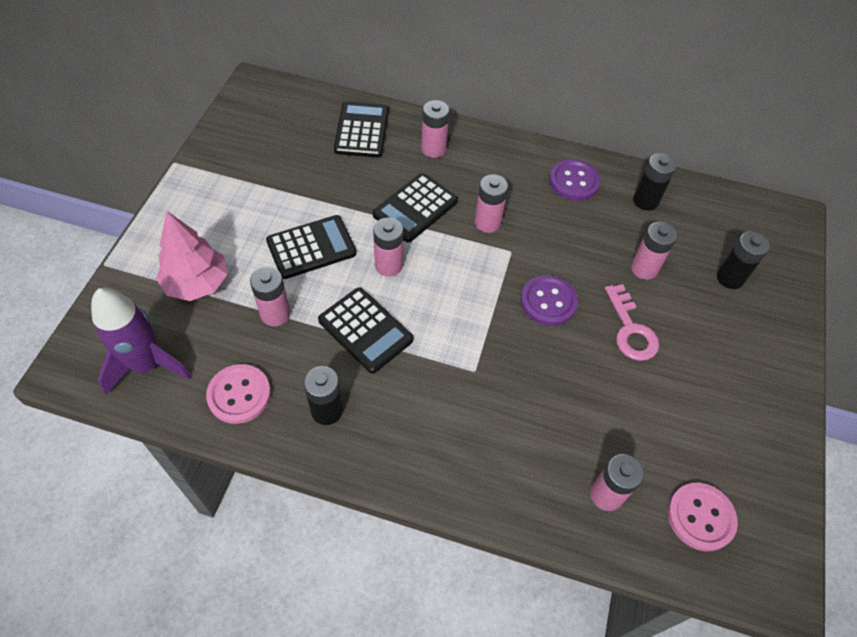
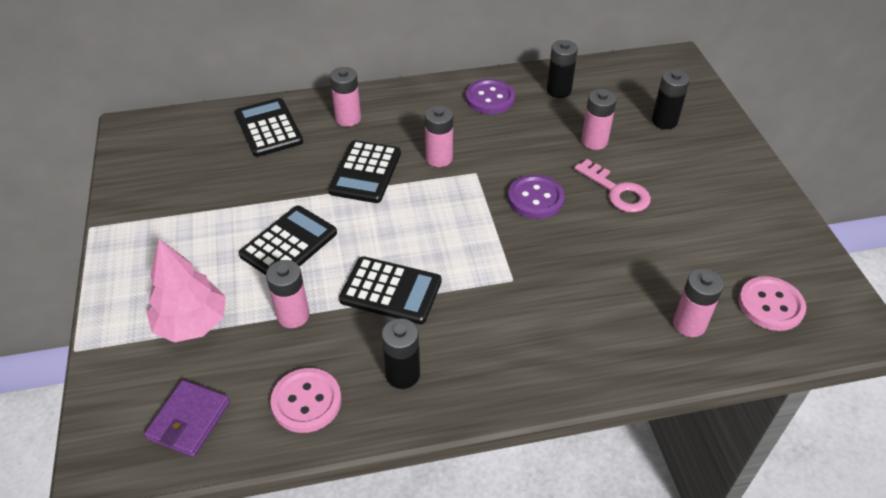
camera: 25 degrees left, 10 degrees down
(147, 365) = (189, 420): purple rocket -> purple wallet
(388, 265) = (374, 228): pink battery -> none

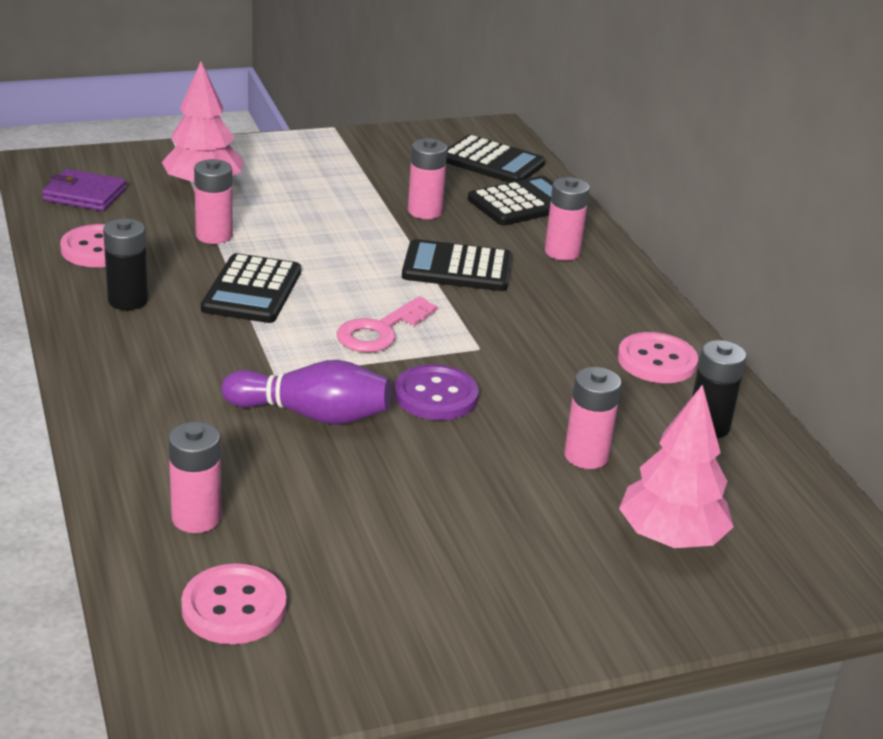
camera: 80 degrees right, 15 degrees down
(289, 244) = (321, 227): black calculator -> black calculator (492, 162)
(439, 158) = (501, 319): pink battery -> pink battery (424, 211)
(490, 98) = (657, 361): purple button -> pink button
(564, 261) = (312, 415): none -> purple bowling pin
(617, 191) = (469, 471): pink key -> pink key (380, 331)
(664, 121) = (671, 537): black battery -> pink tree

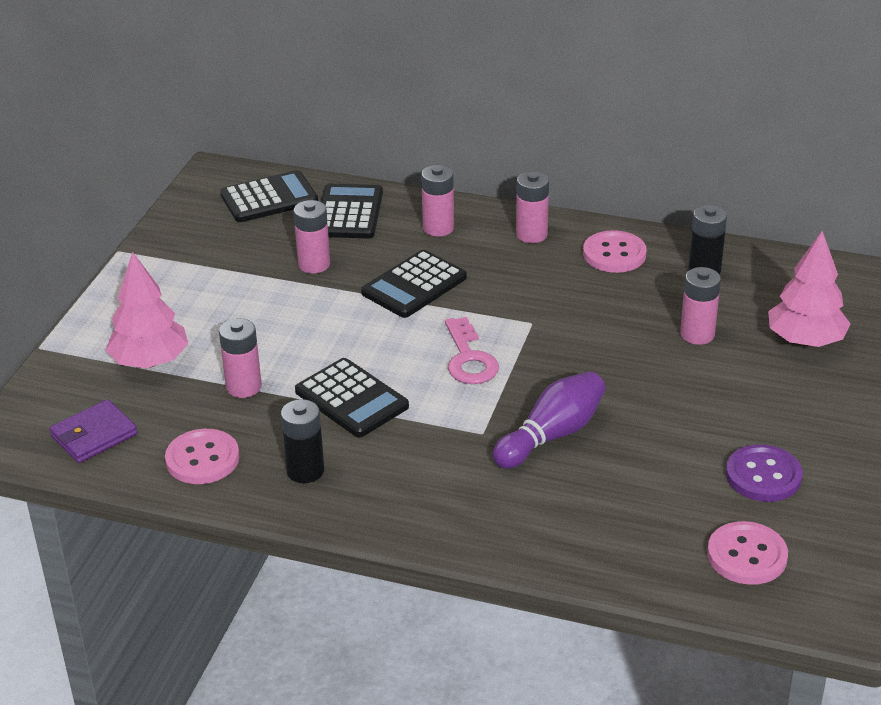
camera: 50 degrees left, 5 degrees up
(196, 518) = (635, 538): pink battery -> pink battery (531, 235)
(436, 396) = (575, 368): purple button -> purple button (763, 476)

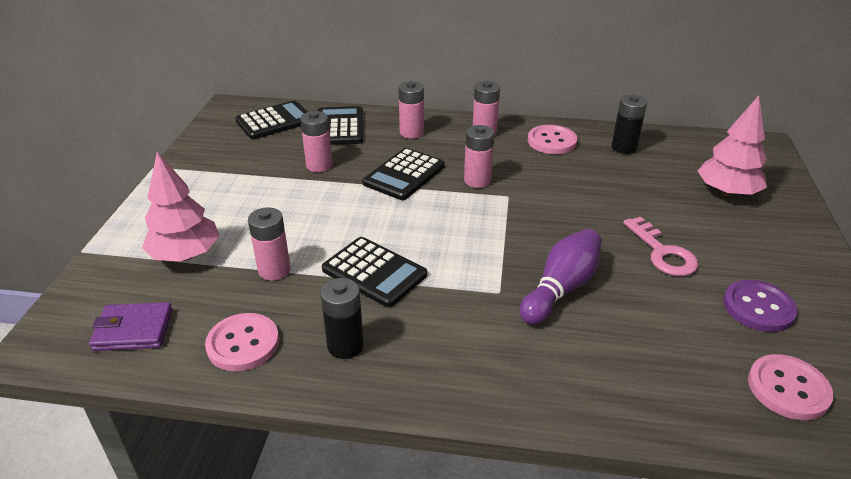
camera: 10 degrees left, 0 degrees up
(94, 435) = (133, 330): purple wallet -> purple wallet turned 45 degrees clockwise
(469, 359) = (466, 228): pink key -> pink key (663, 253)
(697, 334) = (642, 194): pink battery -> pink battery (477, 180)

